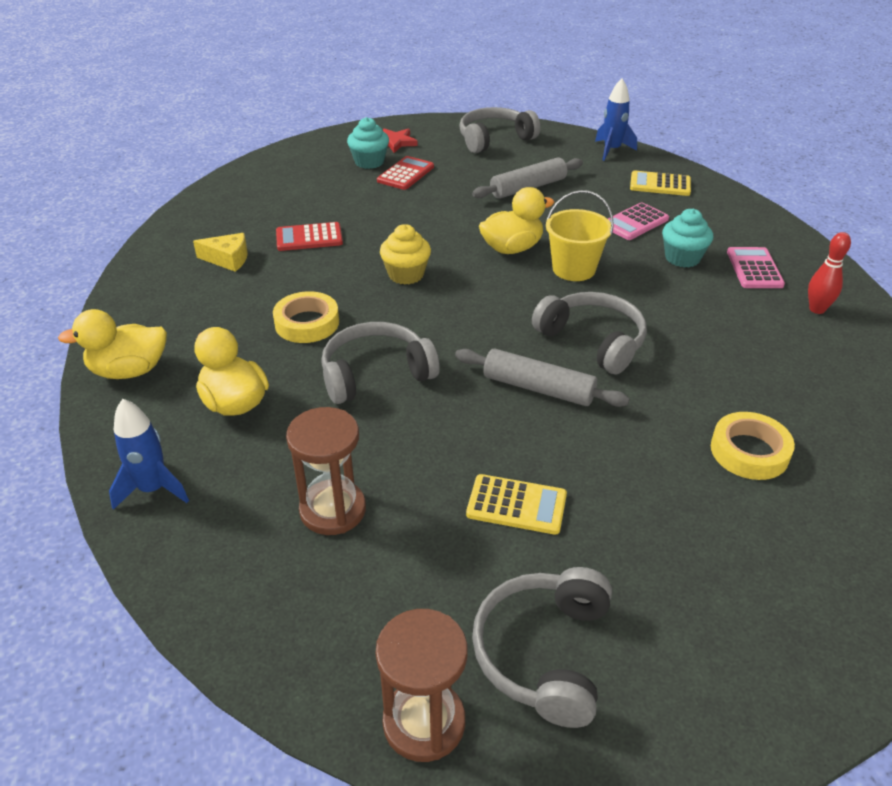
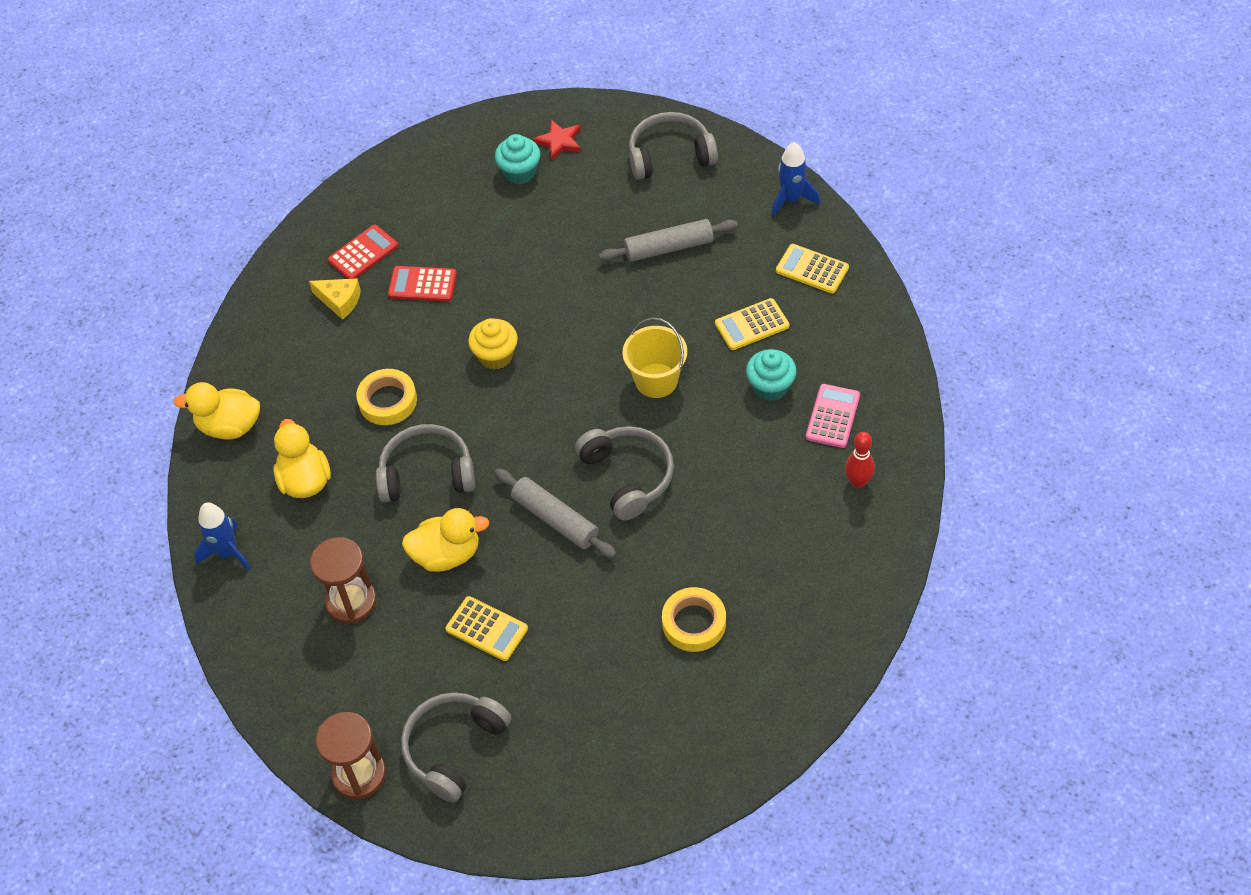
camera: 20 degrees right, 15 degrees up
(405, 174) = (550, 200): red calculator -> red calculator (363, 253)
(512, 248) = (610, 339): yellow duck -> yellow duck (447, 554)
(635, 222) = (752, 325): pink calculator -> yellow calculator

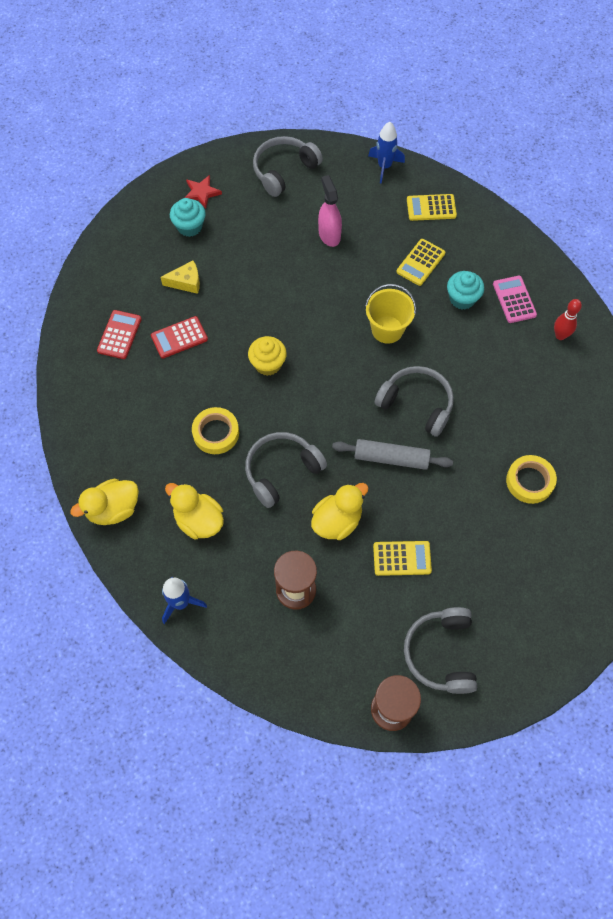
camera: 35 degrees left, 10 degrees up
(340, 301) = (128, 377): yellow cheese -> yellow cheese (186, 282)
(668, 248) = (329, 234): grey rolling pin -> pink spray bottle

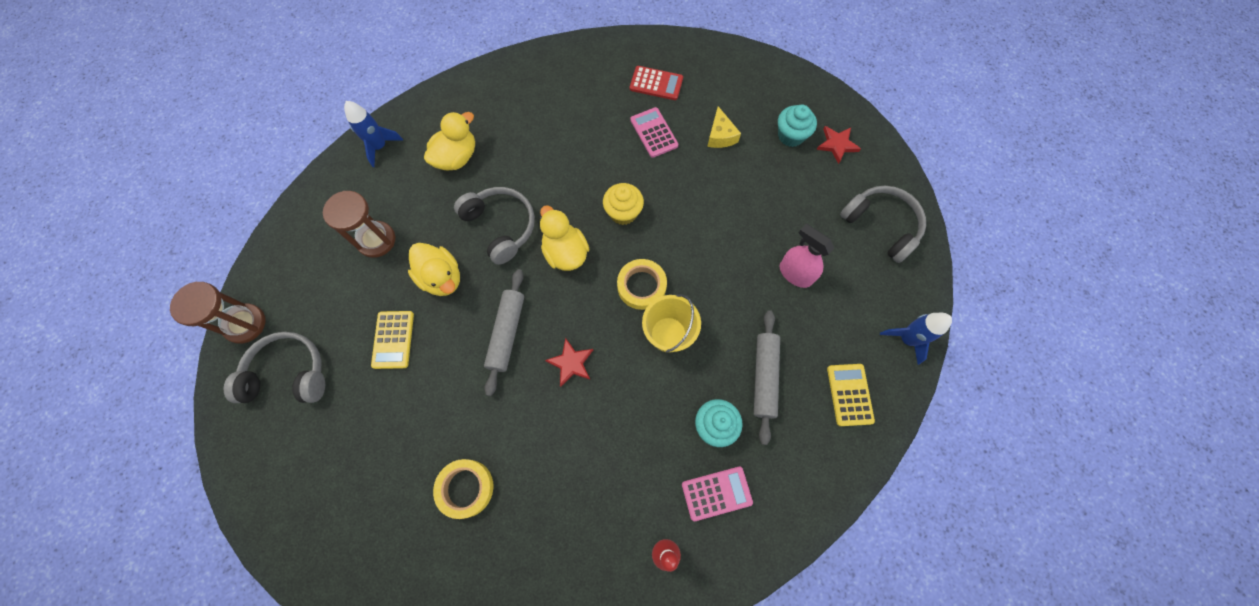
camera: 90 degrees right, 5 degrees up
(113, 509) = (475, 91): yellow duck -> yellow duck (565, 252)
(179, 338) = (654, 133): red calculator -> pink calculator
(216, 433) = (546, 168): yellow tape -> yellow tape (641, 286)
(329, 234) = (795, 274): pink spray bottle -> pink spray bottle turned 120 degrees counterclockwise
(416, 404) = (571, 363): grey headphones -> red star
(420, 262) = (764, 377): yellow calculator -> grey rolling pin

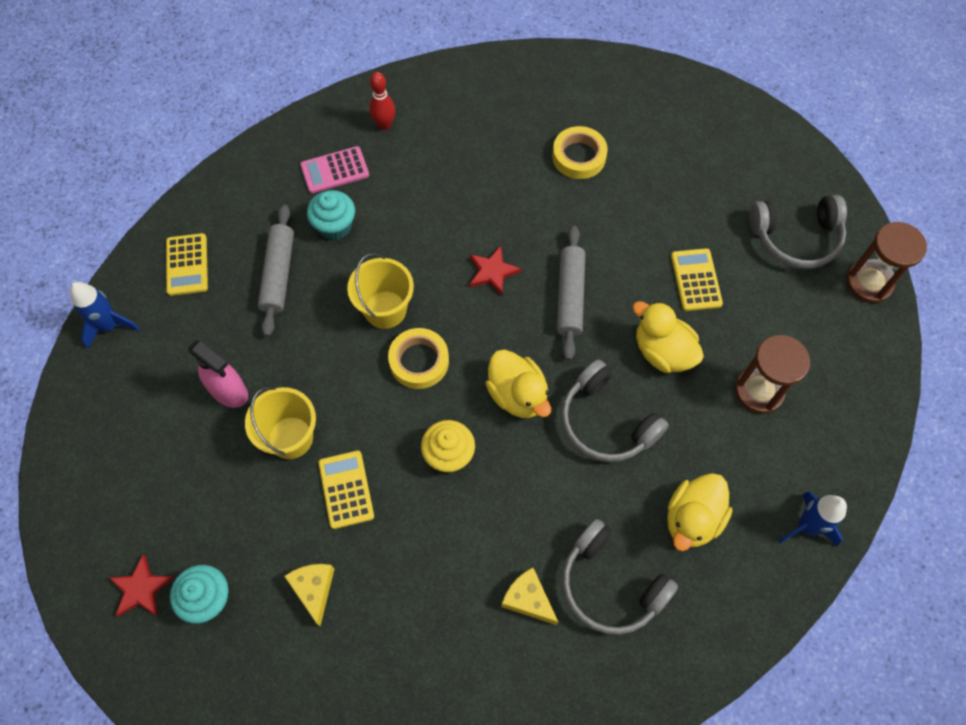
camera: 175 degrees right, 5 degrees down
(578, 120) = (528, 599): none -> yellow cheese
(654, 133) = (413, 586): pink calculator -> none
(656, 83) = (413, 681): red calculator -> none
(700, 195) = (346, 489): none -> yellow calculator
(743, 234) = (290, 437): none -> yellow bucket
(881, 225) = (105, 465): grey headphones -> grey headphones (610, 585)

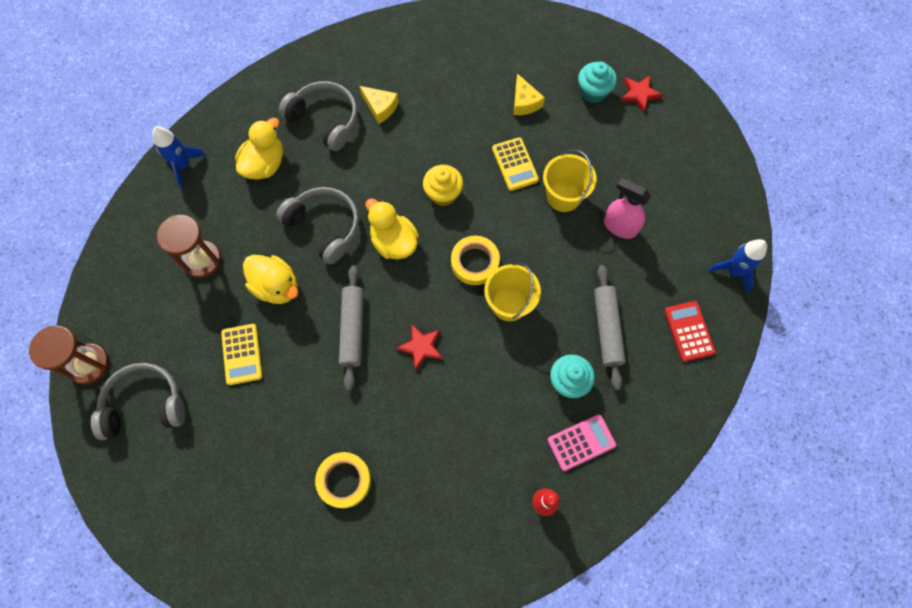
camera: 175 degrees right, 5 degrees up
(187, 265) = (689, 331): yellow calculator -> red calculator

